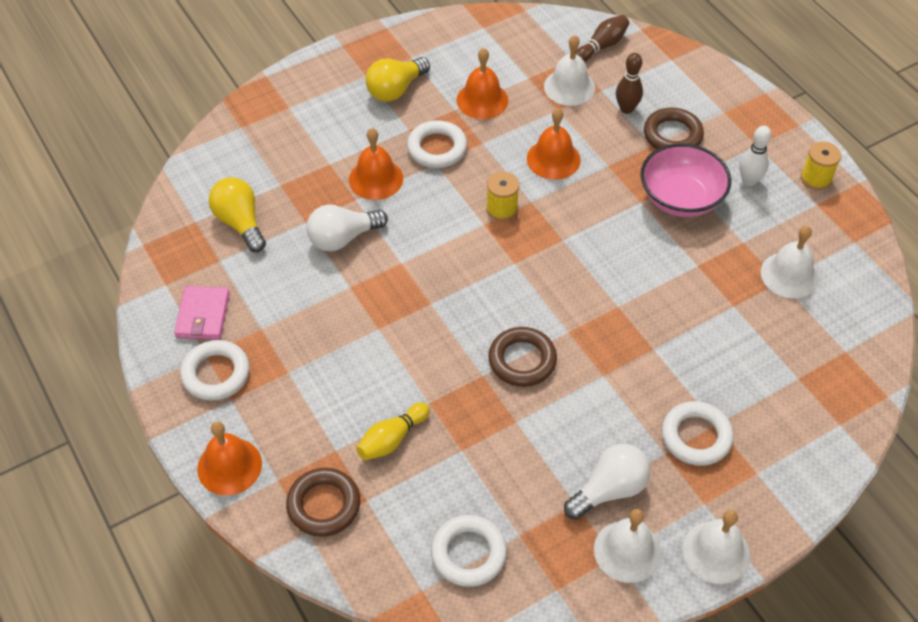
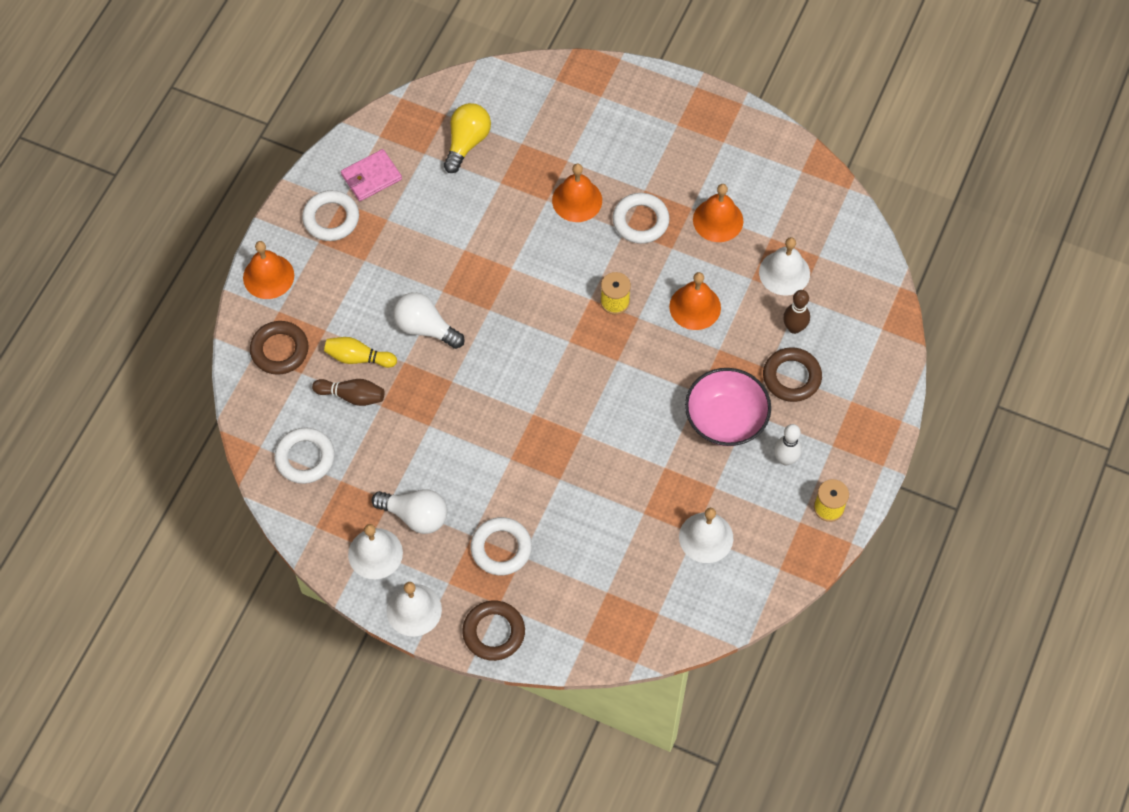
camera: 55 degrees right, 10 degrees up
(343, 238) = (504, 216): white light bulb -> white light bulb (425, 328)
(396, 89) = (679, 154): yellow light bulb -> none
(522, 360) = (483, 398): brown ring -> brown ring (494, 632)
(602, 46) = (853, 269): brown bowling pin -> brown bowling pin (352, 396)

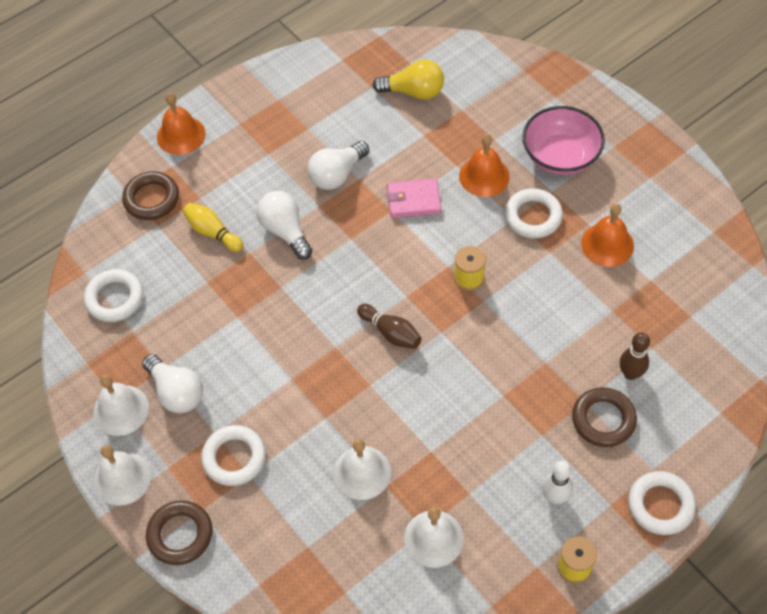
camera: 30 degrees right, 5 degrees down
(331, 218) = (261, 109): white ring -> white ring (660, 505)
(352, 396) = (187, 262): brown bowling pin -> brown bowling pin (391, 332)
(371, 177) = (315, 89): pink wallet -> pink wallet (413, 200)
(441, 254) = (337, 175): none -> white light bulb
(467, 143) = (413, 92): yellow light bulb -> yellow light bulb turned 45 degrees clockwise
(695, 307) = (542, 314): orange bell -> none
(725, 419) = (515, 432): pink bowl -> pink bowl (560, 156)
(784, 273) = (647, 318): white bell -> white bell (362, 472)

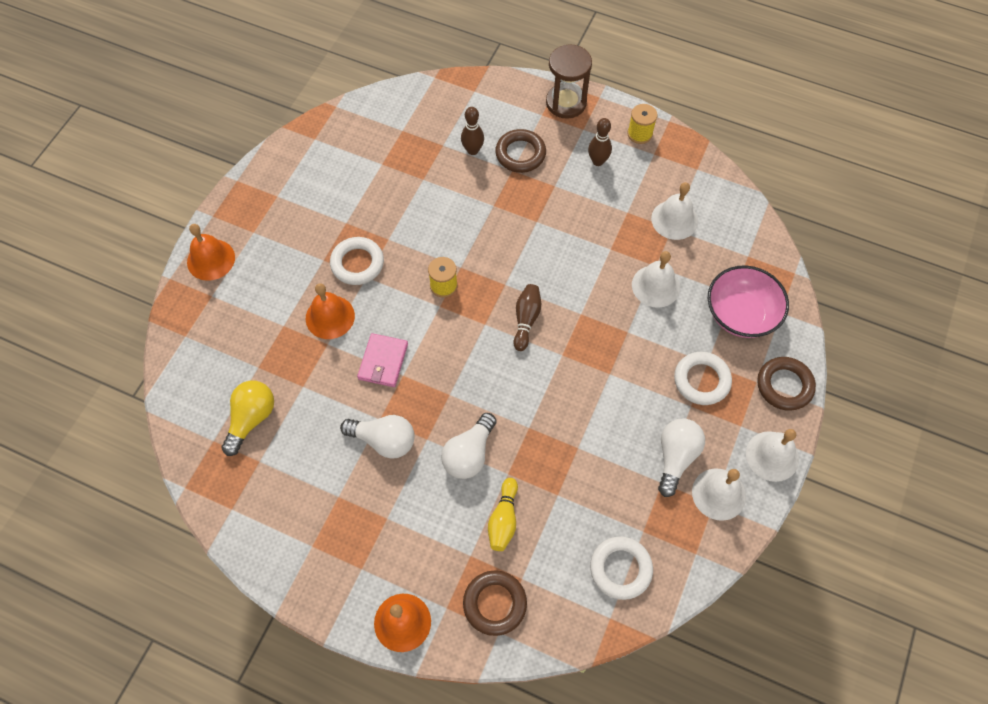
camera: 120 degrees left, 5 degrees up
(413, 92) = (251, 419): yellow light bulb -> yellow light bulb turned 45 degrees clockwise
(413, 200) = (383, 362): pink wallet -> pink wallet turned 45 degrees clockwise
(555, 497) = (598, 161): white bowling pin -> brown bowling pin
(560, 156) = (281, 267): pink bowl -> pink bowl (741, 314)
(607, 244) = (361, 202): orange bell -> orange bell (211, 259)
(660, 505) = (566, 102): white ring -> brown hourglass

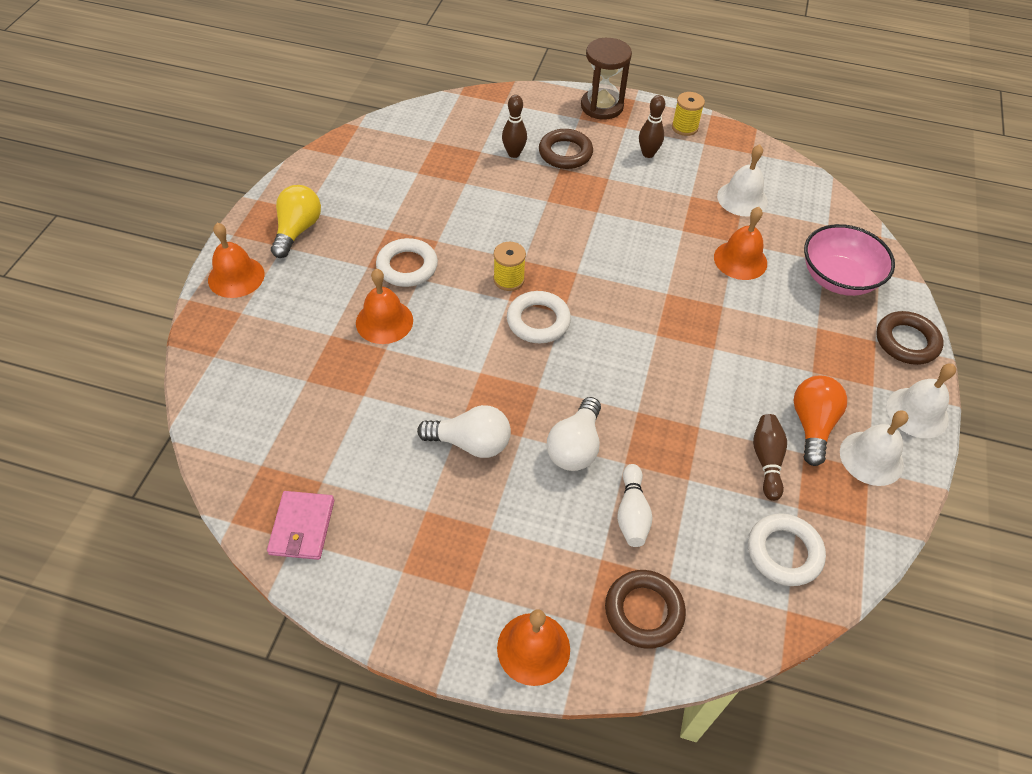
camera: 10 degrees left, 10 degrees down
(251, 419) = (306, 436): yellow light bulb -> yellow light bulb (297, 230)
(383, 362) = (454, 361): pink wallet -> pink wallet (302, 527)
(503, 519) = (632, 513): yellow bowling pin -> white bowling pin
(526, 320) = (608, 304): brown bowling pin -> brown bowling pin (766, 460)
(655, 286) = (740, 260): white bell -> orange bell
(676, 457) = (812, 425): white light bulb -> orange light bulb
(701, 380) = (816, 345): white ring -> white ring (538, 321)

